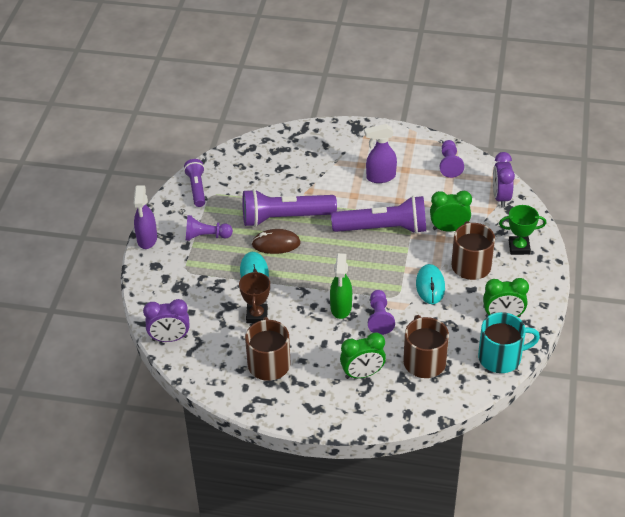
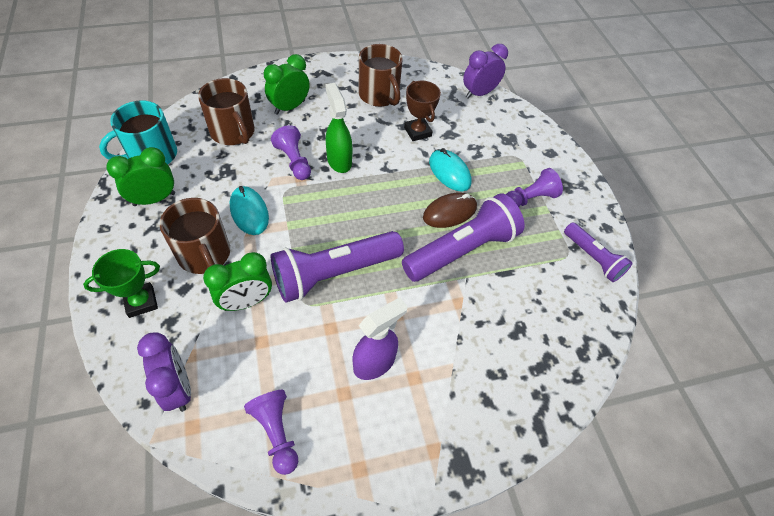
camera: 150 degrees right, 10 degrees up
(147, 239) = (584, 177): purple spray bottle -> none

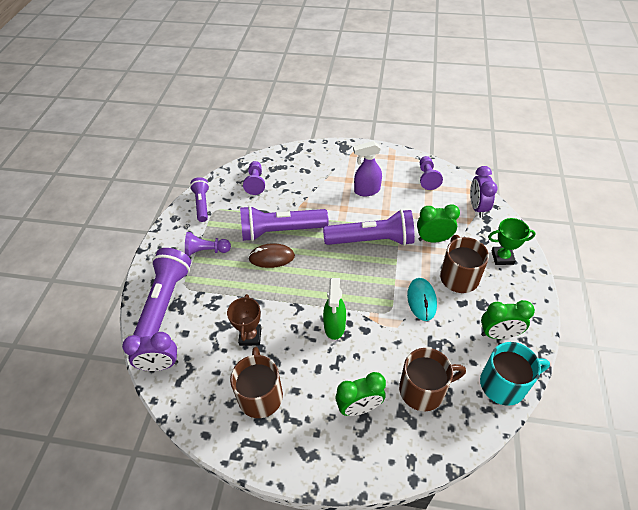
camera: 150 degrees left, 5 degrees down
(233, 132) = (423, 390): brown mug -> brown mug turned 90 degrees clockwise
(294, 161) = (373, 338): purple pawn -> purple pawn (255, 183)
(449, 172) = (250, 288): turquoise mouse -> none
(523, 138) = (165, 301): none -> purple flashlight

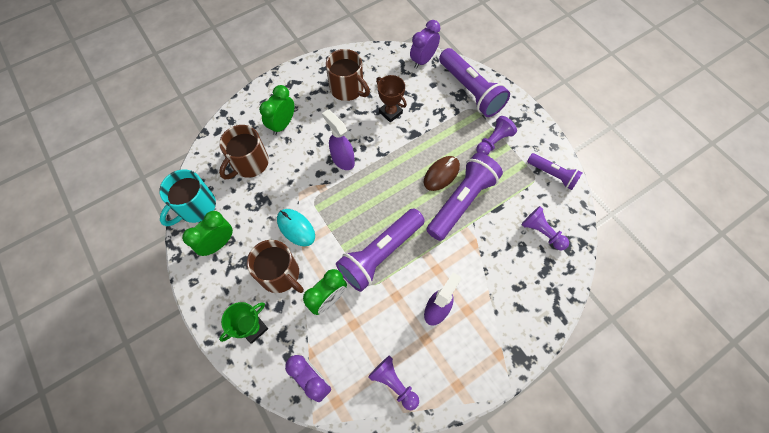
camera: 135 degrees right, 15 degrees up
(334, 326) = (342, 159): green spray bottle -> purple spray bottle

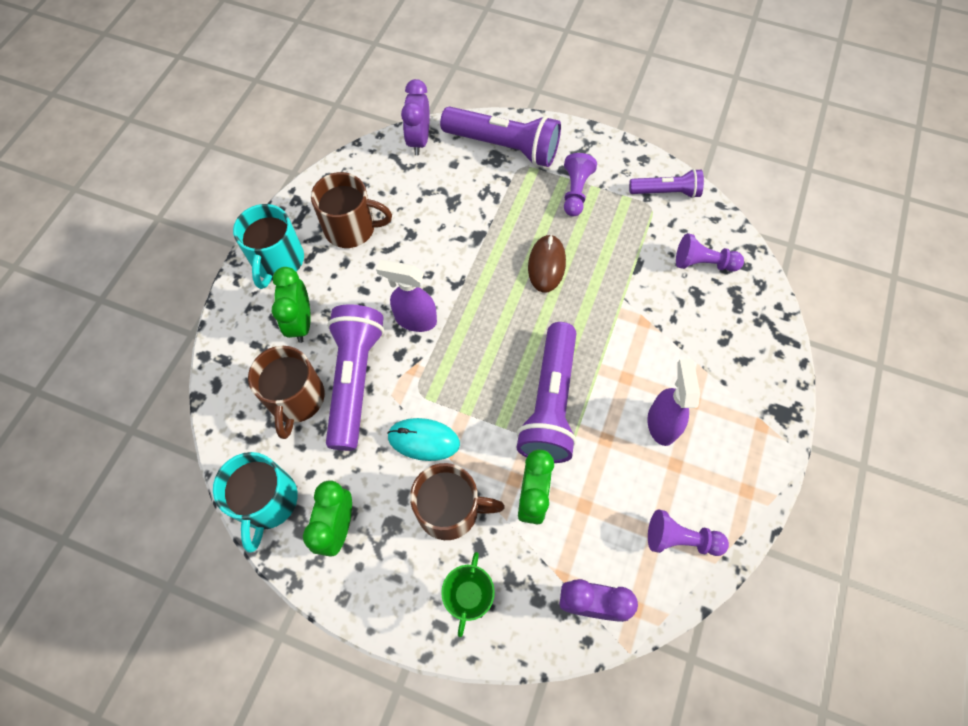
camera: 35 degrees left, 0 degrees up
(296, 84) = (277, 261): none -> turquoise mug
(390, 112) = (429, 227): brown trophy -> none
(462, 202) = (594, 283): purple flashlight -> purple flashlight (355, 380)

